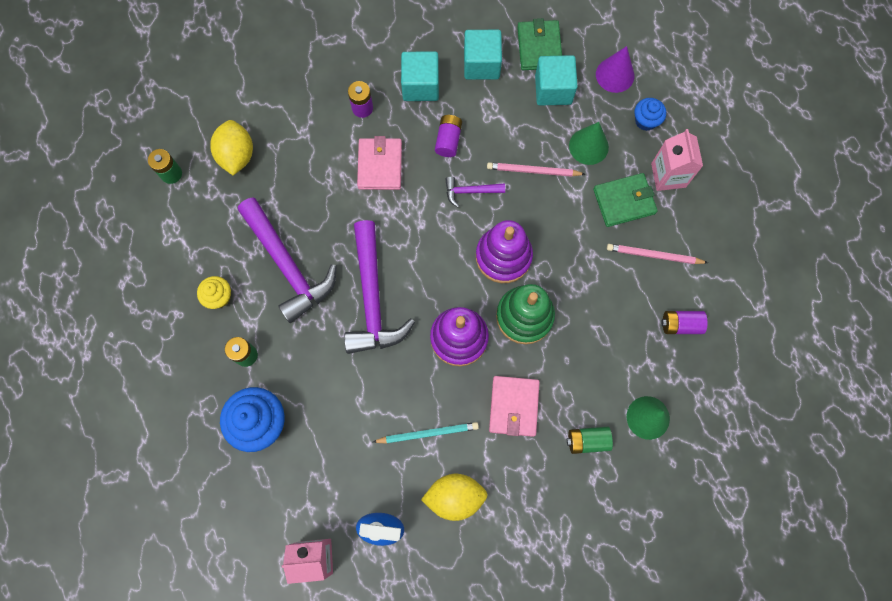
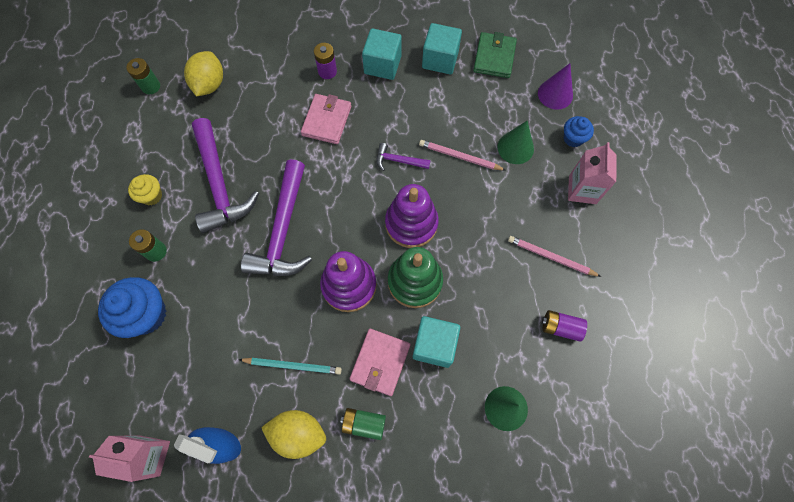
camera: 15 degrees right, 5 degrees down
(448, 140) = (392, 114): purple battery -> none
(553, 89) = (497, 94): turquoise cube -> turquoise cube (434, 345)
(587, 441) = (441, 415): green battery -> green battery (364, 424)
(624, 201) = (535, 202): green wallet -> none

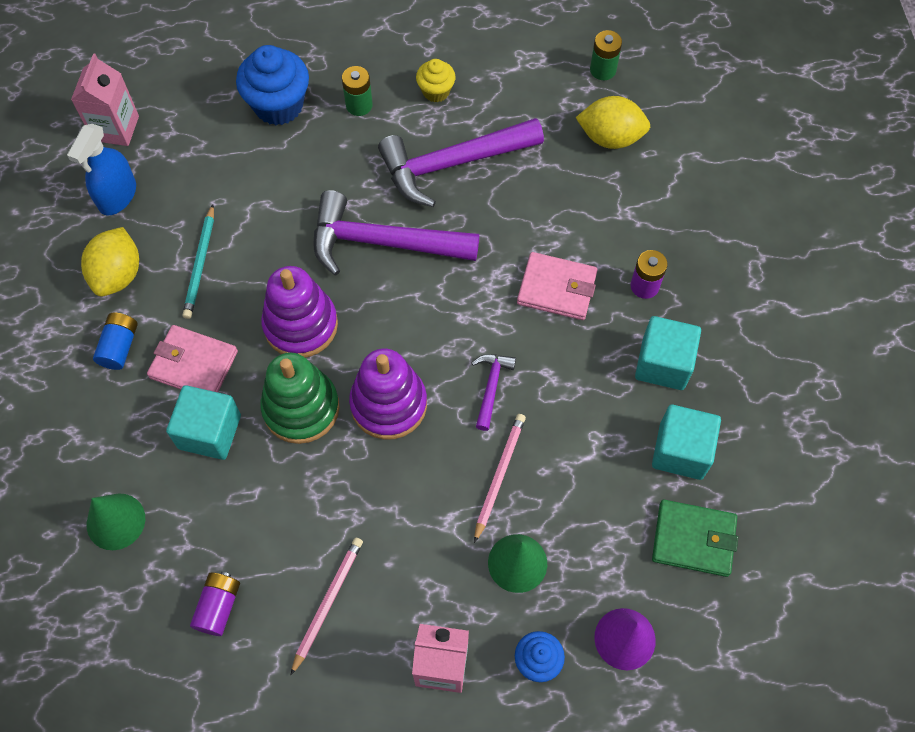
camera: 90 degrees right, 5 degrees down
(364, 424) = (119, 346): green battery -> blue battery

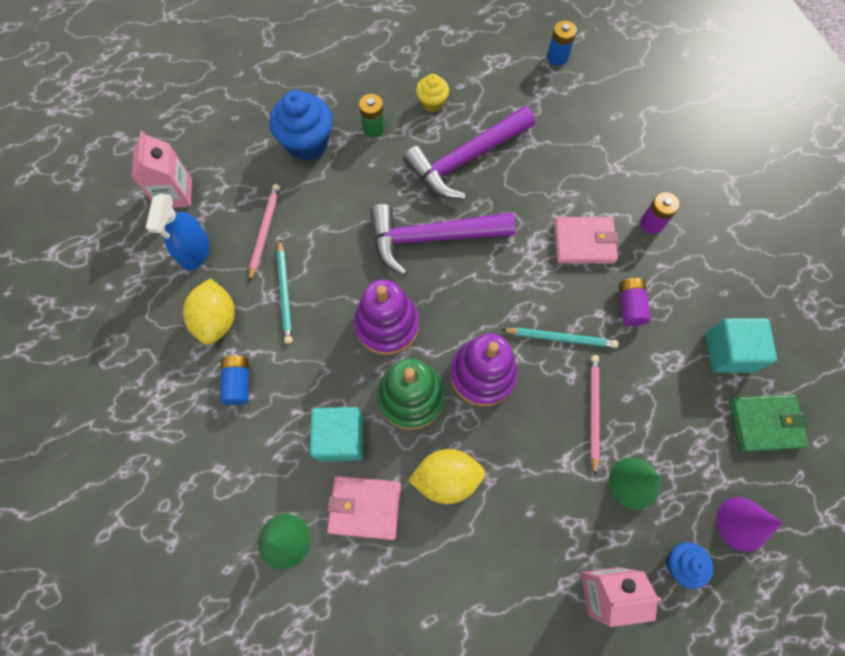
camera: 15 degrees left, 5 degrees up
(194, 364) = (307, 382): pink wallet -> pink wallet (365, 507)
(218, 606) = (398, 593): purple battery -> purple battery (630, 306)
(327, 603) = (490, 563): pink pencil -> pink pencil (264, 231)
(491, 387) = (561, 338): purple hammer -> turquoise pencil
(603, 70) = (557, 57): green battery -> blue battery
(610, 137) = (582, 109): yellow lemon -> yellow lemon (446, 478)
(663, 364) = (689, 283): turquoise cube -> none

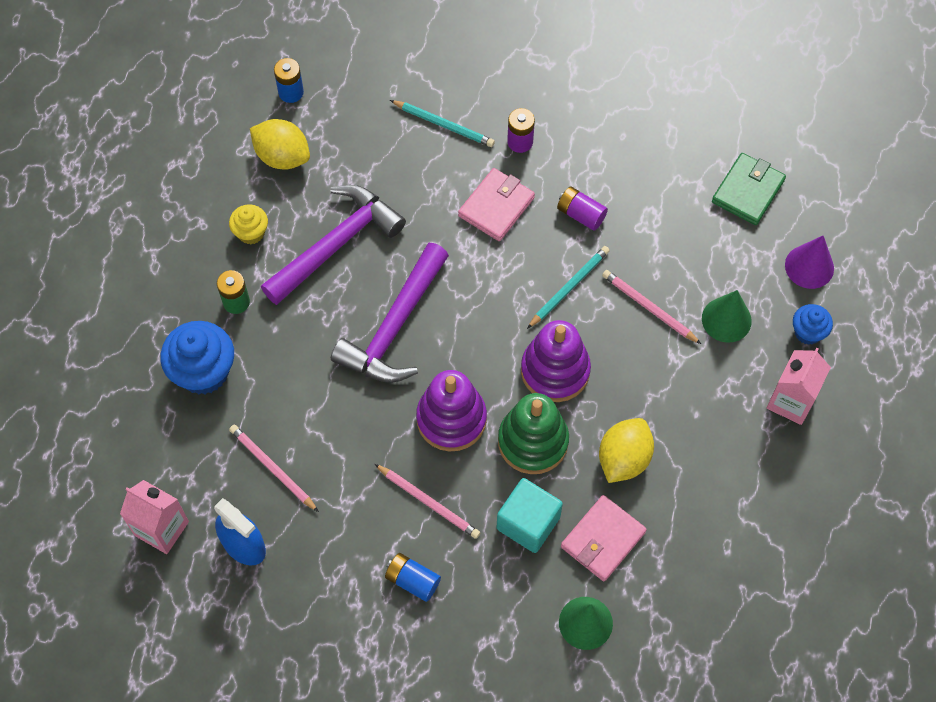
camera: 55 degrees left, 5 degrees down
(217, 320) = (334, 564): yellow lemon -> yellow lemon (282, 156)
(285, 293) = (353, 487): turquoise pencil -> turquoise pencil (444, 125)
(308, 353) = (429, 502): none -> pink pencil
(465, 159) = (336, 244): purple hammer -> purple hammer turned 135 degrees counterclockwise
(728, 352) = (674, 172): turquoise cube -> none

